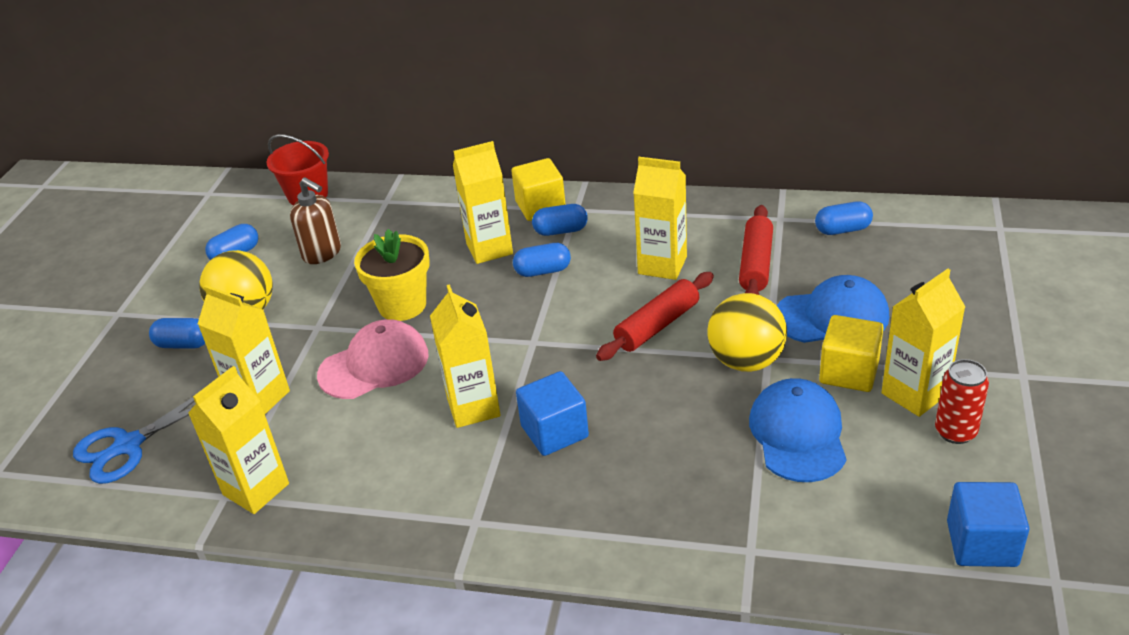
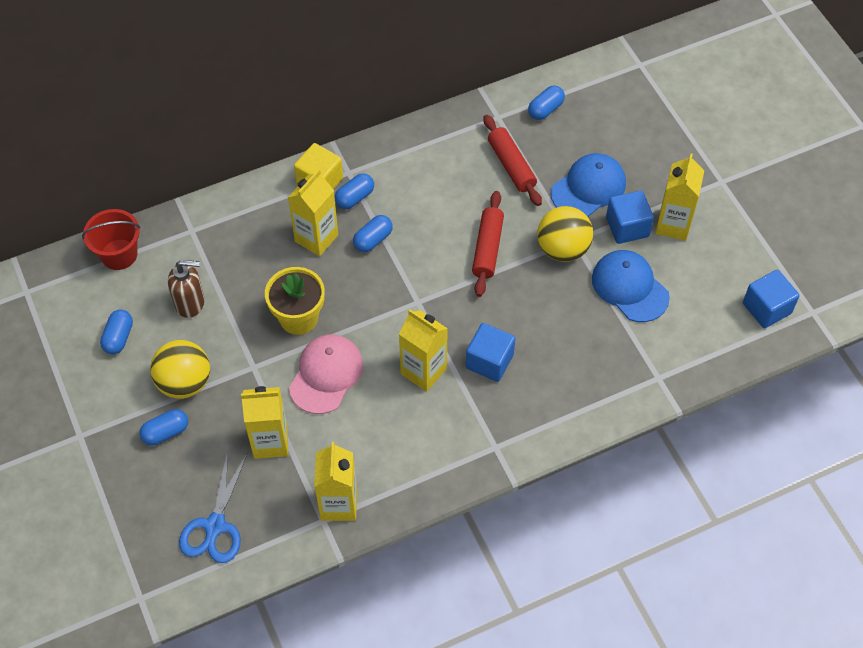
camera: 40 degrees left, 20 degrees up
(662, 265) = (451, 196): yellow carton -> none
(849, 372) = (627, 227): yellow cube -> blue cube
(955, 432) = (711, 241): red can -> none

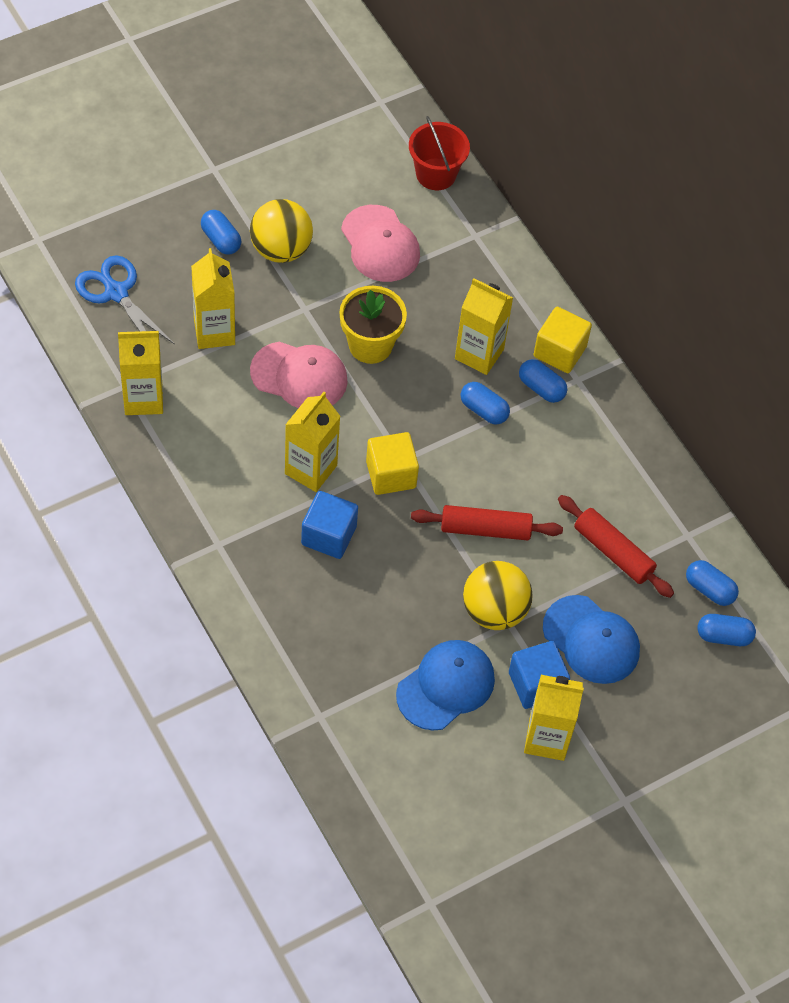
camera: 80 degrees right, 0 degrees up
(119, 337) = (331, 187): blue capsule -> blue capsule (723, 636)
(190, 303) = (380, 244): brown soap dispenser -> pink cap
(215, 526) = (116, 293): blue scissors -> blue scissors turned 45 degrees clockwise
(432, 311) = (391, 474): none -> yellow cube
(511, 165) = (613, 552): red rolling pin -> red rolling pin turned 75 degrees clockwise
(766, 308) = (430, 846): blue cube -> none

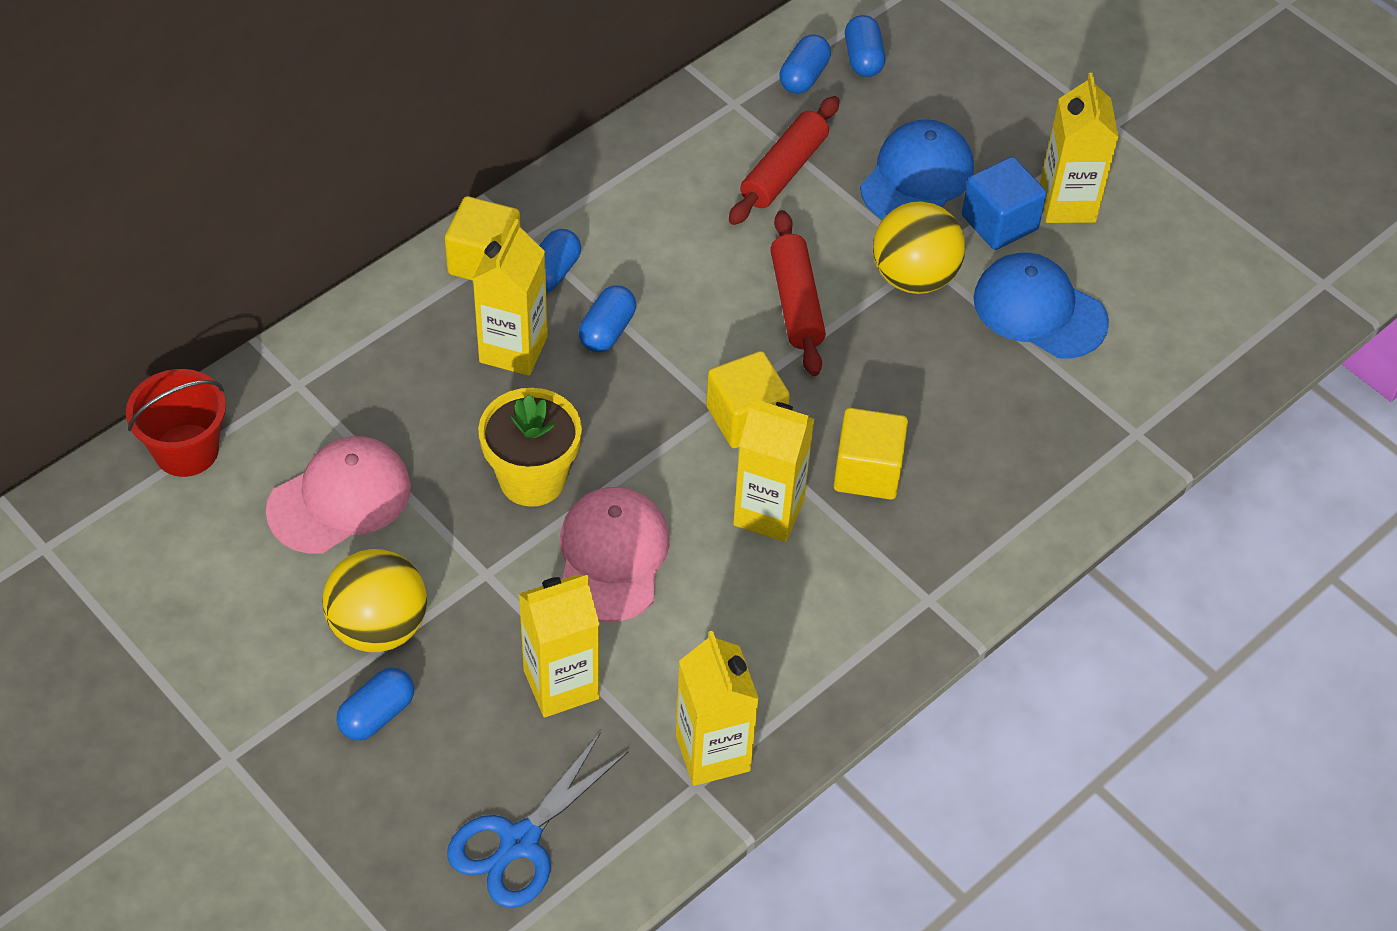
camera: 100 degrees left, 5 degrees down
(329, 535) = (867, 472): blue cube -> yellow cube

